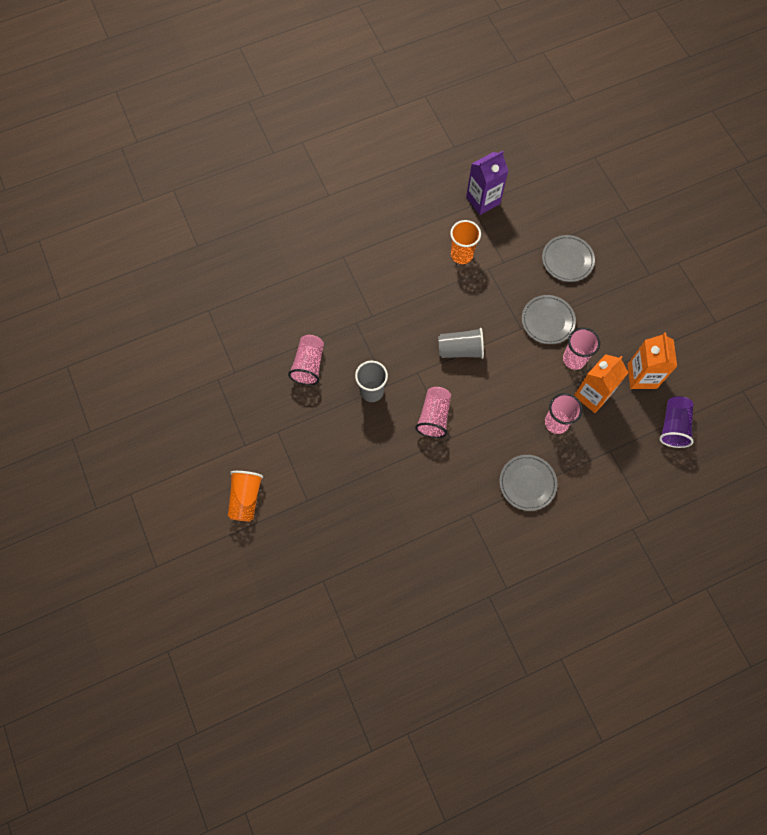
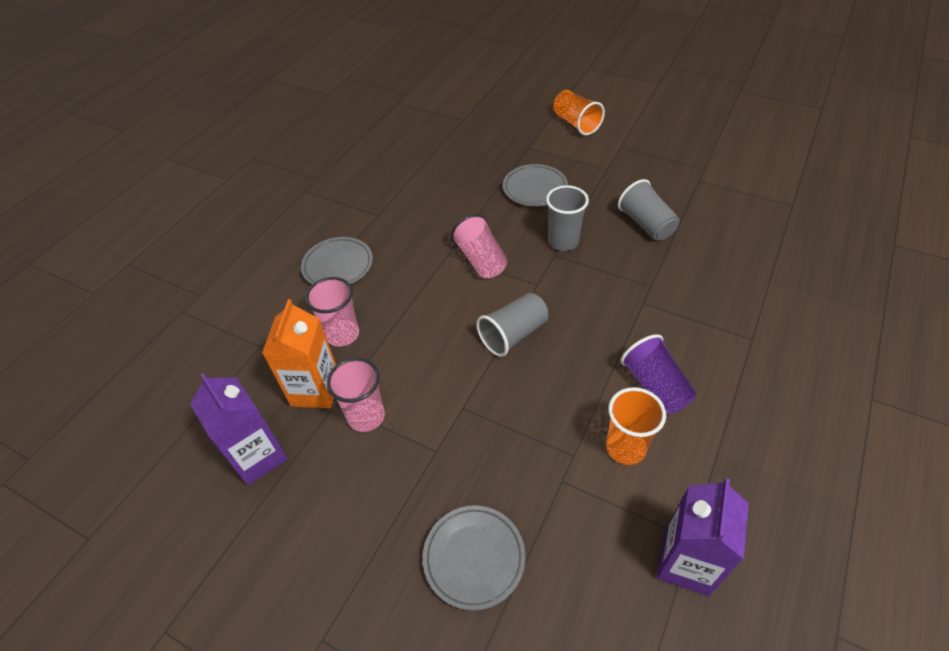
camera: 145 degrees right, 20 degrees down
(309, 365) = (646, 224): pink cup -> grey cup
(547, 321) = (435, 441): grey plate -> grey plate (535, 188)
(642, 376) = (258, 457): orange carton -> purple carton
(673, 426) = (186, 422): purple cup -> purple cup (655, 386)

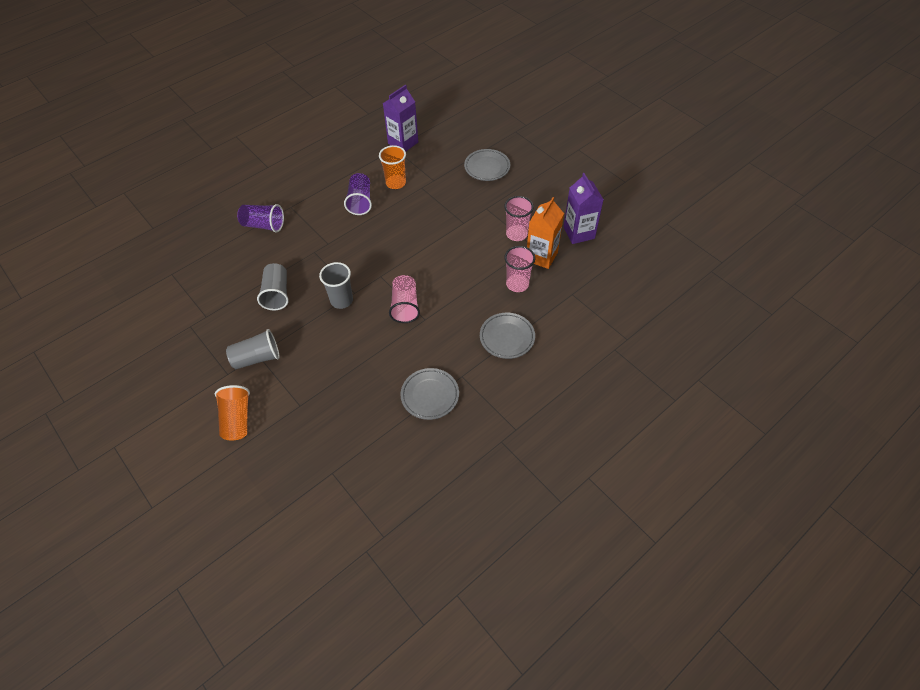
camera: 160 degrees left, 5 degrees up
(513, 334) = (414, 250): grey cup -> grey cup (257, 358)
(535, 188) = (327, 355): grey plate -> grey plate (430, 395)
(757, 297) = (263, 225): none -> purple cup

